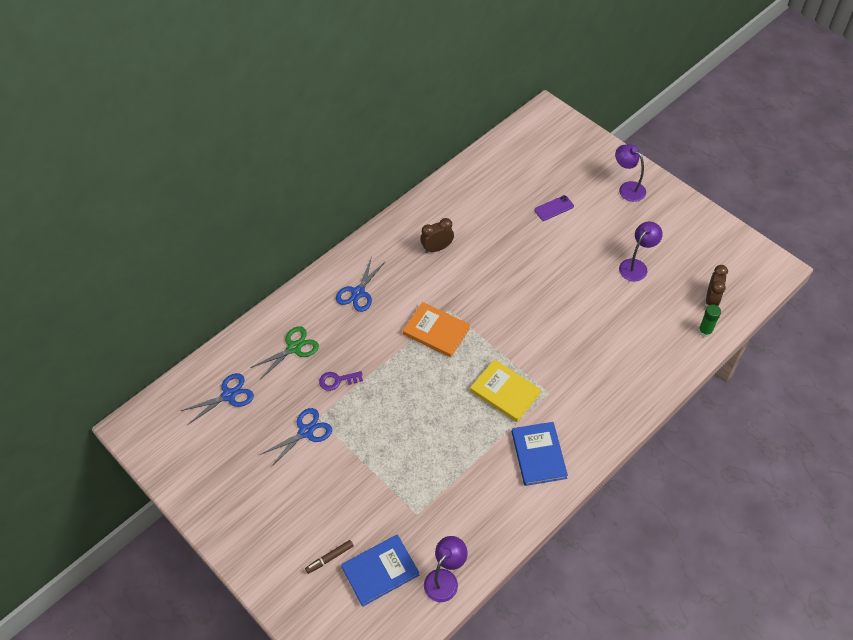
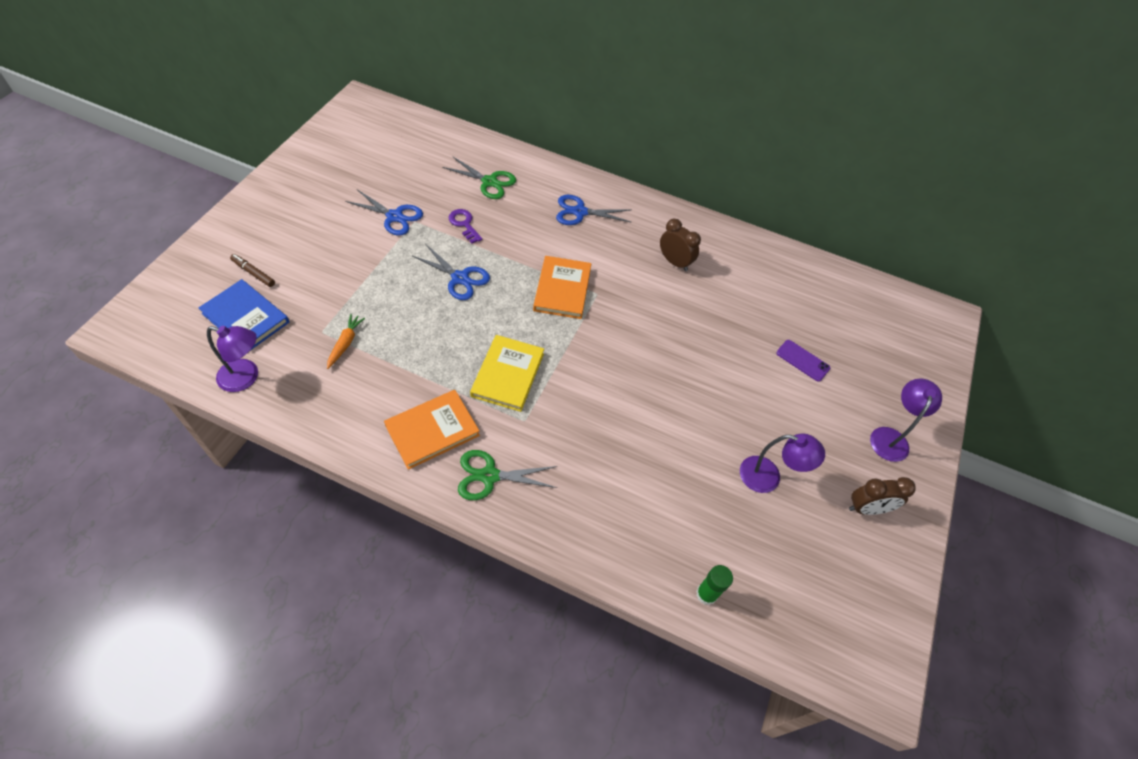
camera: 60 degrees right, 0 degrees up
(229, 395) = (416, 152): blue scissors -> blue scissors (460, 278)
(435, 498) = (345, 343): none -> orange carrot
(538, 455) = (432, 430): blue book -> orange book
(587, 428) = (489, 476): none -> green scissors
(711, 299) = (767, 592): brown clock -> brown clock (867, 508)

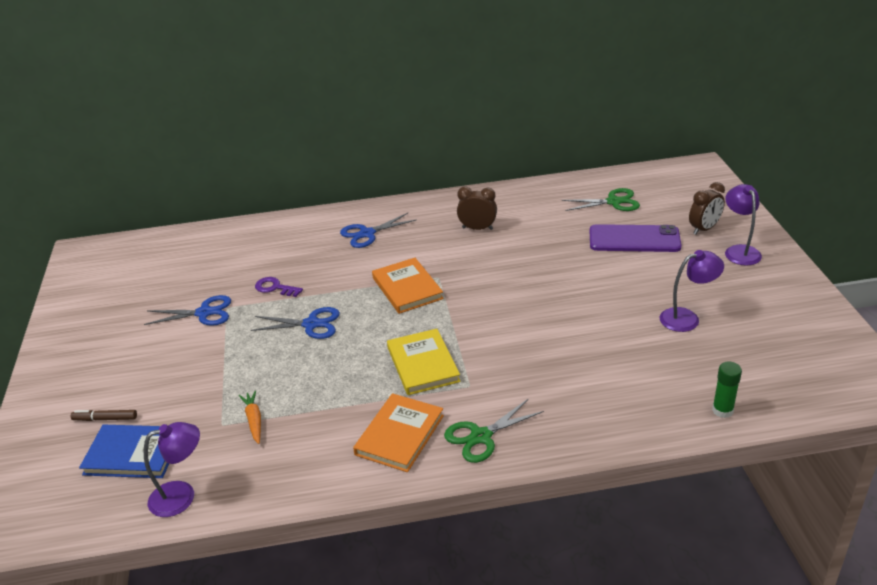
camera: 25 degrees left, 20 degrees down
(489, 182) = (267, 250): green scissors -> green scissors (613, 202)
(802, 360) = (634, 239): purple phone -> purple phone, size x1.86
(867, 508) = (769, 298): brown clock -> brown clock (704, 229)

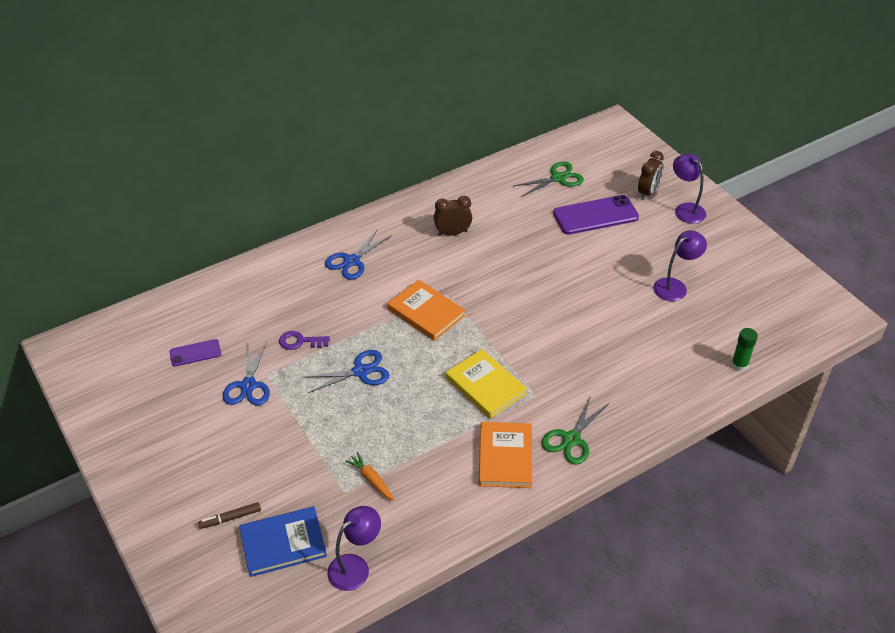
camera: 25 degrees left, 10 degrees up
(180, 277) = (195, 353): none -> purple phone
(204, 313) = (248, 385): blue scissors -> blue scissors turned 120 degrees clockwise

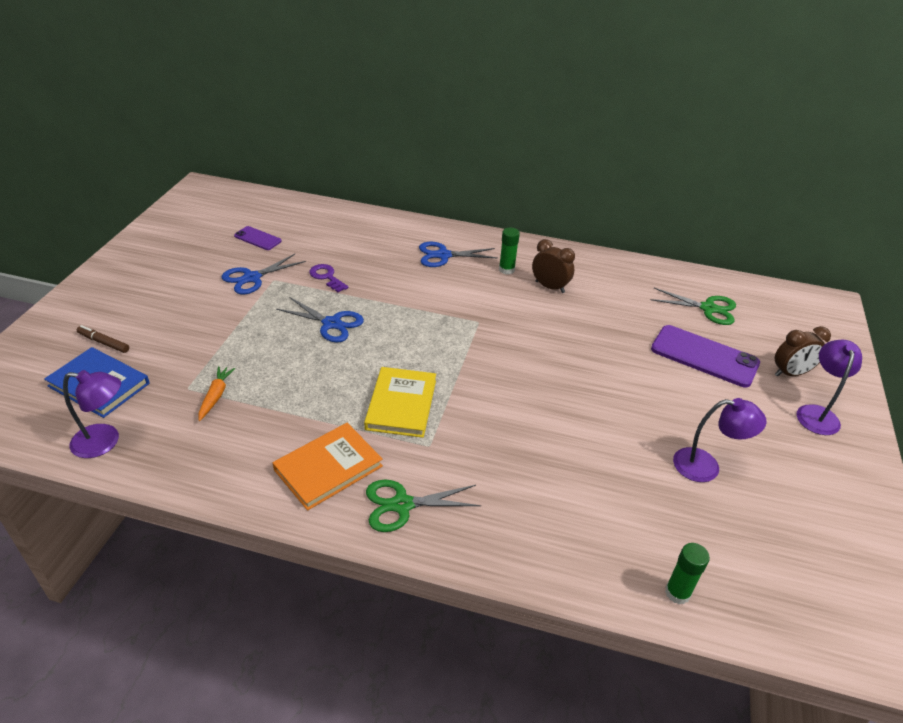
camera: 45 degrees right, 5 degrees down
(408, 240) = (506, 269): none -> green glue stick
(426, 312) = (441, 322): orange book -> none

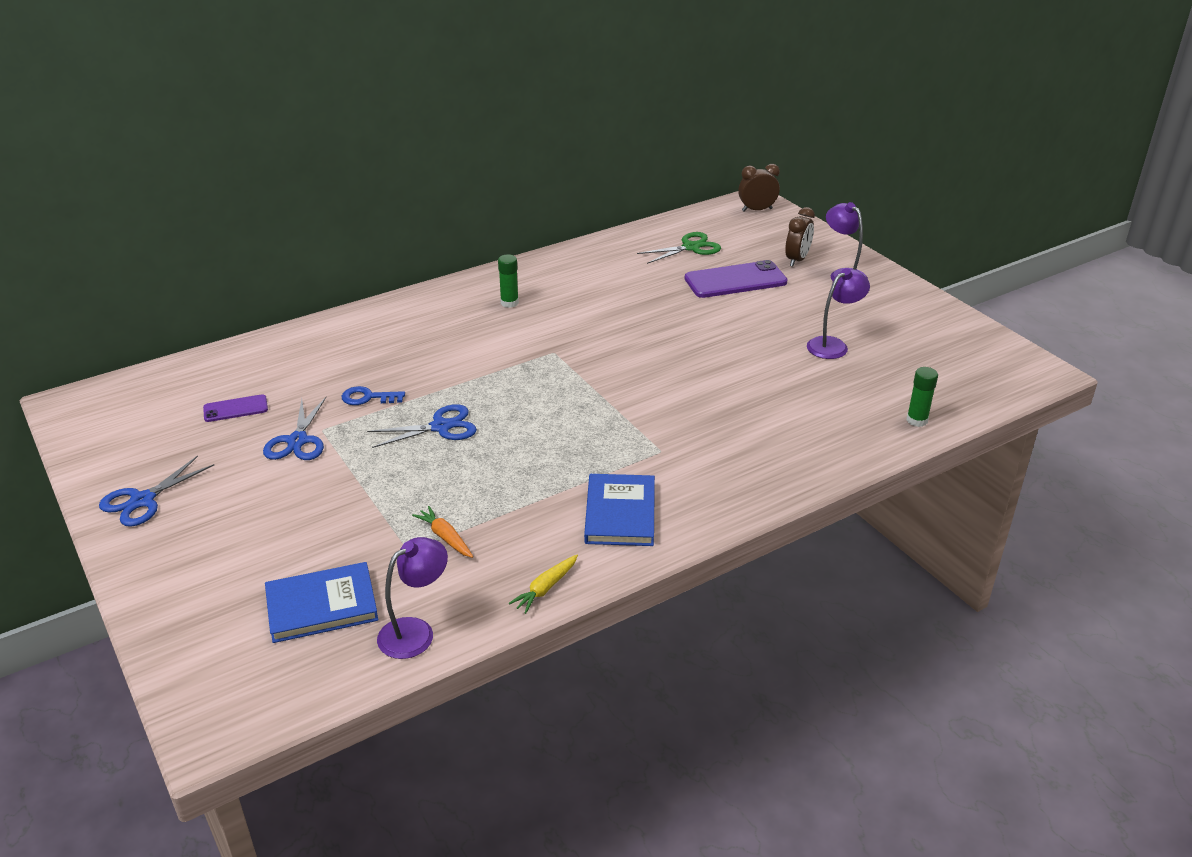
camera: 45 degrees left, 5 degrees down
(104, 343) = (255, 578): brown marker -> none
(203, 479) = (545, 588): none -> yellow carrot
(327, 277) = (368, 397): purple key -> blue key
(328, 468) = (620, 513): orange book -> blue book
(401, 404) = (597, 441): yellow book -> none
(402, 505) = (705, 495): green scissors -> none
(443, 255) = (439, 322): blue scissors -> blue scissors (142, 500)
(550, 287) = (563, 296): brown clock -> brown clock (757, 210)

